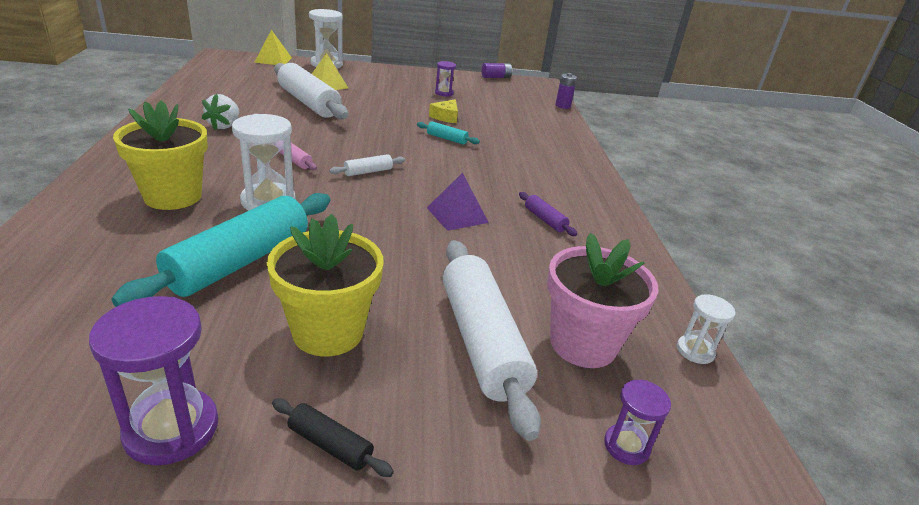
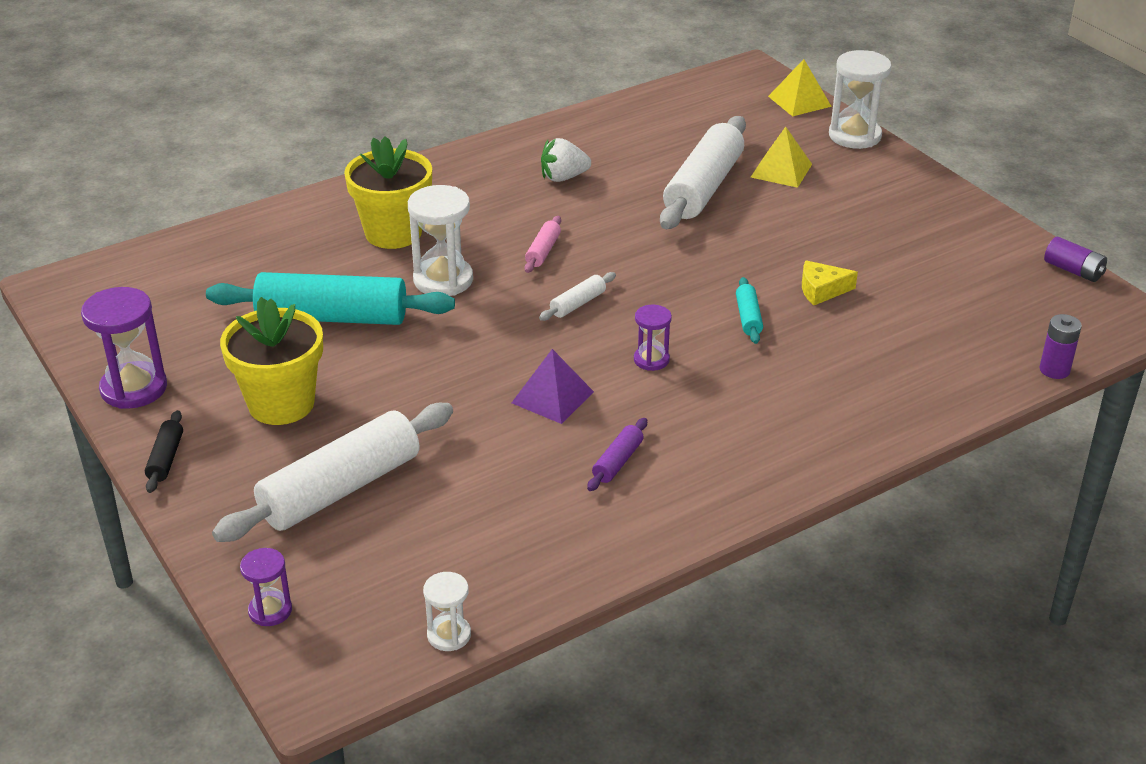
camera: 65 degrees right, 5 degrees up
(368, 172) = (578, 304): white rolling pin -> white rolling pin turned 75 degrees counterclockwise
(444, 93) = (911, 256): purple hourglass -> purple hourglass (651, 360)
(583, 344) = (391, 552): pink flower pot -> none

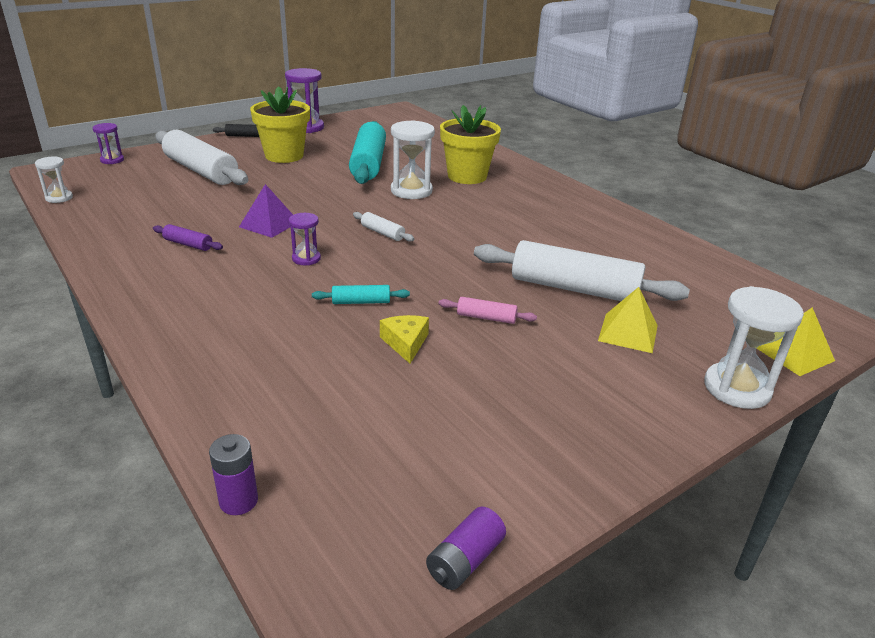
camera: 85 degrees right, 5 degrees down
(543, 251) = (453, 221): pink rolling pin -> pink rolling pin (486, 318)
(563, 177) = (564, 229): white strawberry -> none

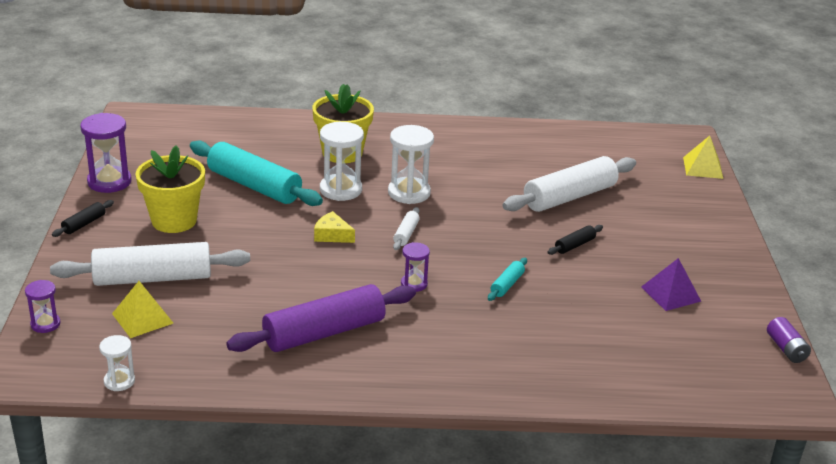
camera: 55 degrees left, 0 degrees up
(188, 244) = (324, 332): purple rolling pin -> purple rolling pin, size x2.31
(238, 501) = (691, 406): purple battery -> none
(269, 224) = (328, 280): purple pyramid -> purple pyramid (670, 294)
(382, 233) = (406, 234): white rolling pin -> white rolling pin turned 60 degrees counterclockwise
(405, 343) = (577, 288): yellow cheese -> yellow cheese (332, 235)
(486, 318) = (574, 245): pink rolling pin -> black rolling pin
(628, 332) = (637, 205): yellow pyramid -> yellow pyramid (142, 318)
(737, 388) = (718, 203): white hourglass -> white hourglass (409, 193)

